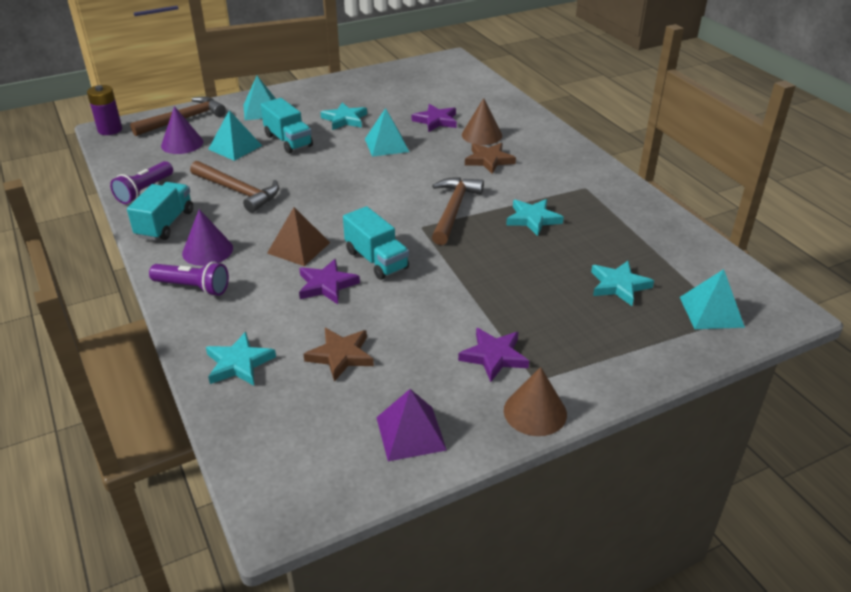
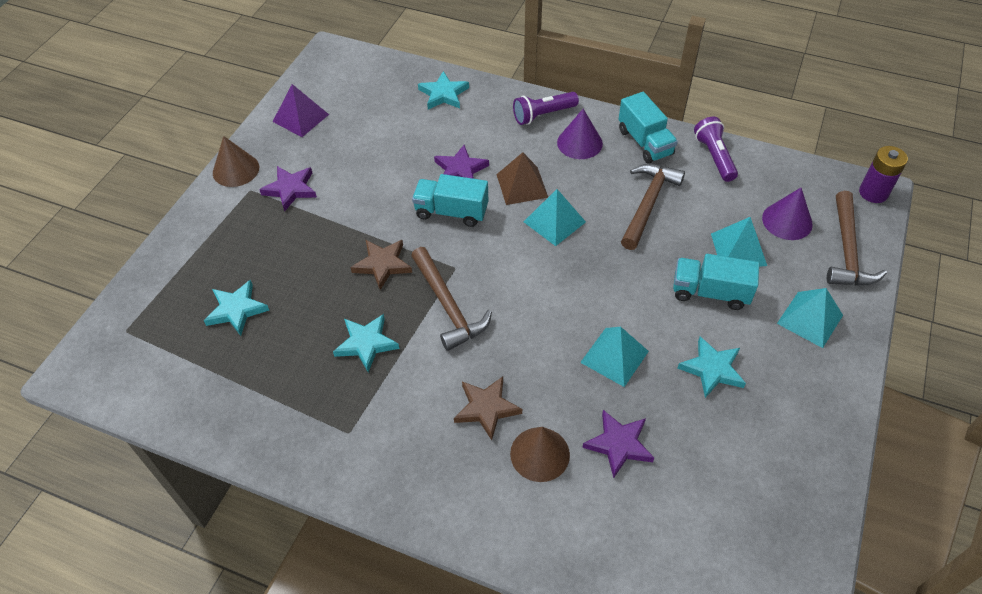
camera: 140 degrees right, 15 degrees up
(238, 191) = (648, 204): brown hammer -> brown hammer turned 120 degrees clockwise
(340, 355) = (390, 132): brown star -> brown star (382, 265)
(711, 311) = (143, 329): turquoise pyramid -> turquoise pyramid (554, 222)

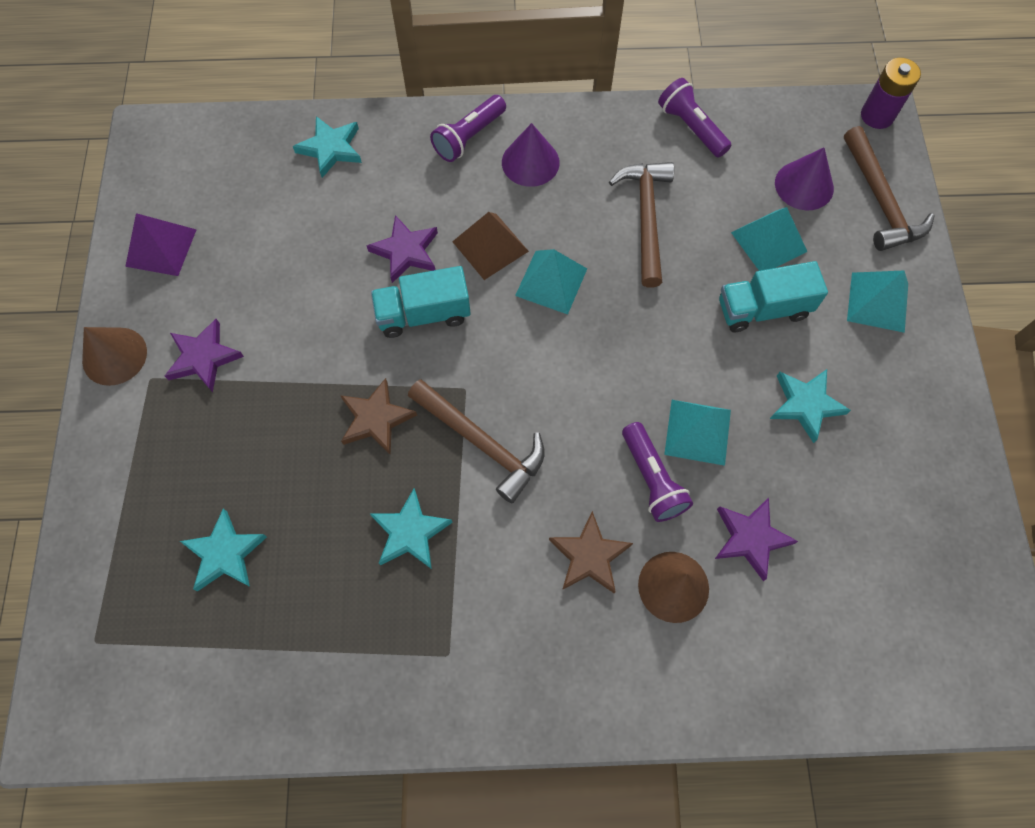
camera: 25 degrees left, 15 degrees up
(562, 375) = (652, 479): none -> purple flashlight
(645, 142) = (605, 135): turquoise truck -> none

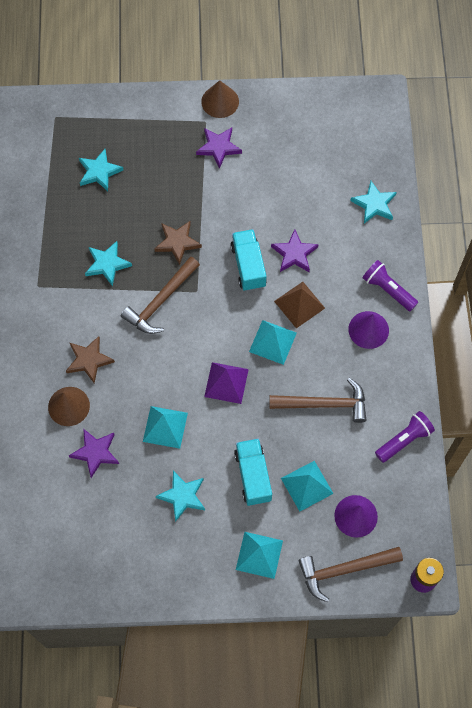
camera: 90 degrees right, 0 degrees up
(161, 247) = (294, 115): purple pyramid -> purple pyramid (226, 383)
(652, 479) = (135, 398): purple flashlight -> none

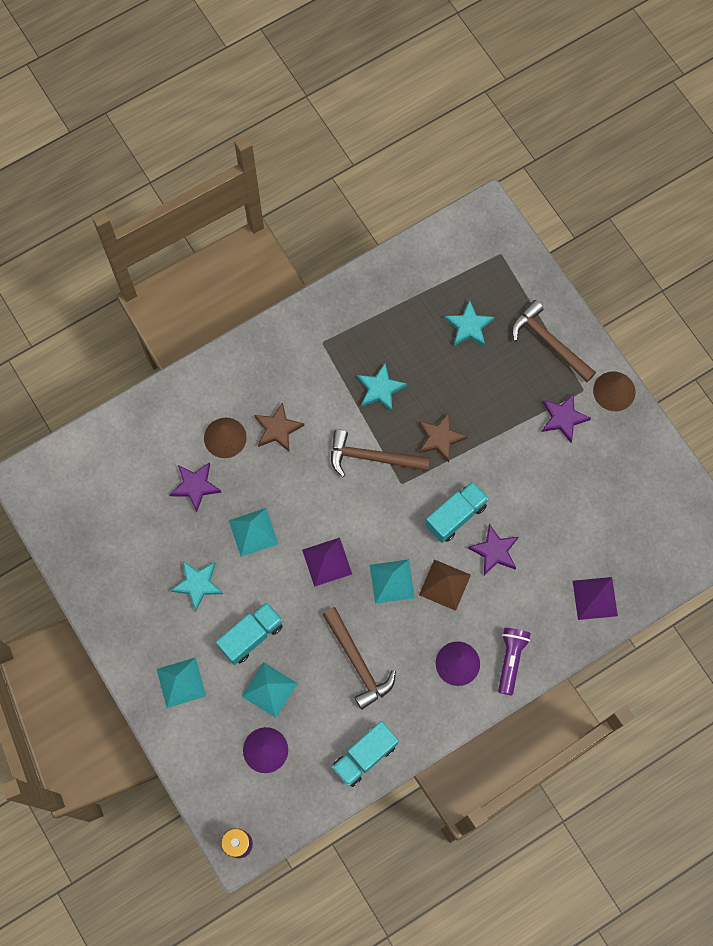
camera: 60 degrees right, 5 degrees up
(344, 569) = (209, 766): brown hammer -> brown hammer (549, 342)
(374, 204) = (594, 598): turquoise star -> purple pyramid
(404, 440) = (365, 756): purple flashlight -> turquoise truck

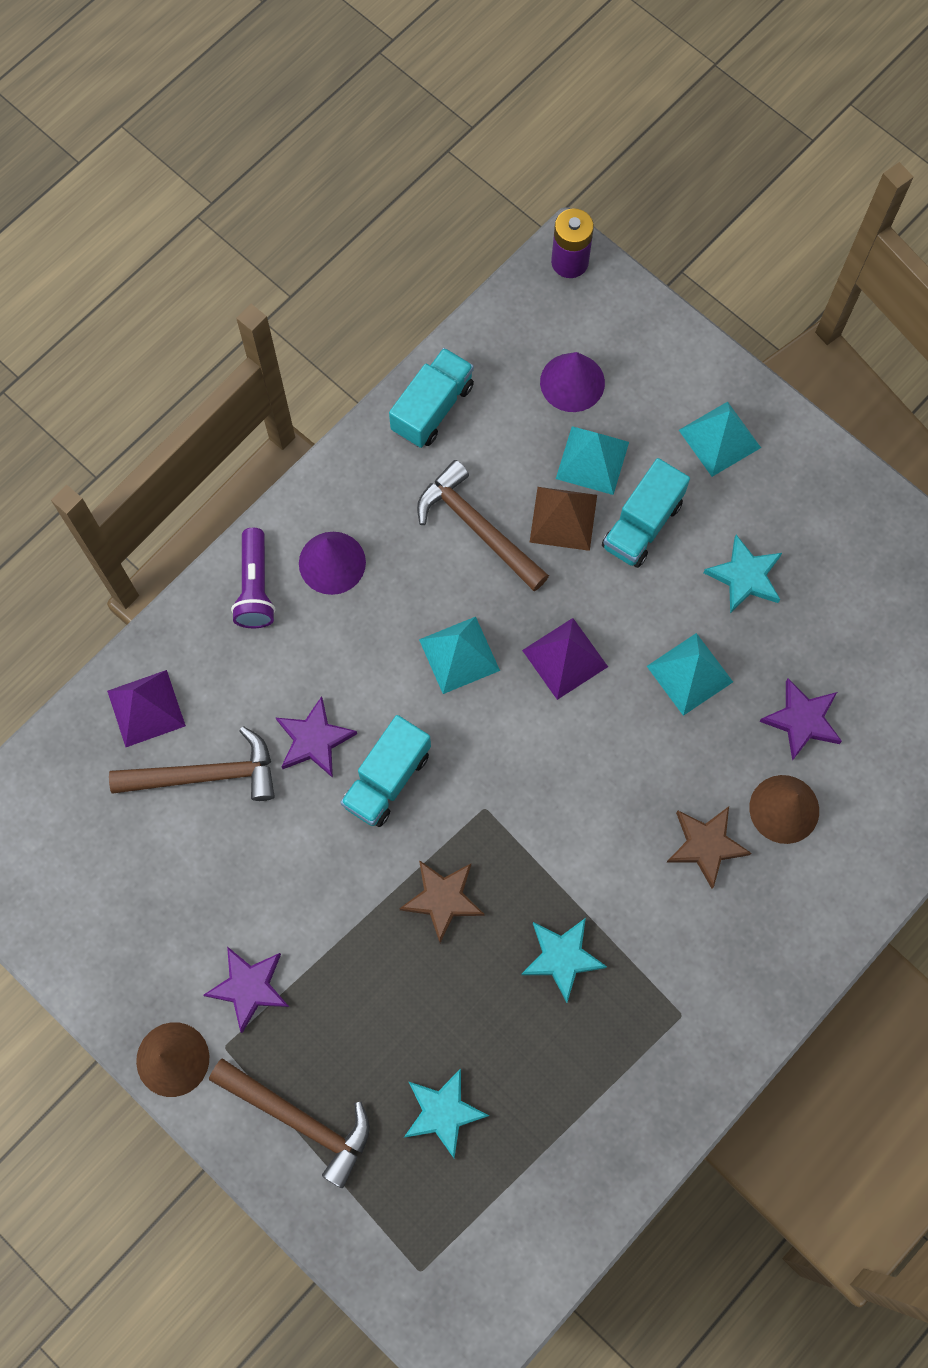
camera: 165 degrees right, 0 degrees up
(372, 457) = (543, 838): brown hammer -> brown hammer (205, 775)
(445, 584) = (378, 670): brown pyramid -> brown pyramid (563, 518)

